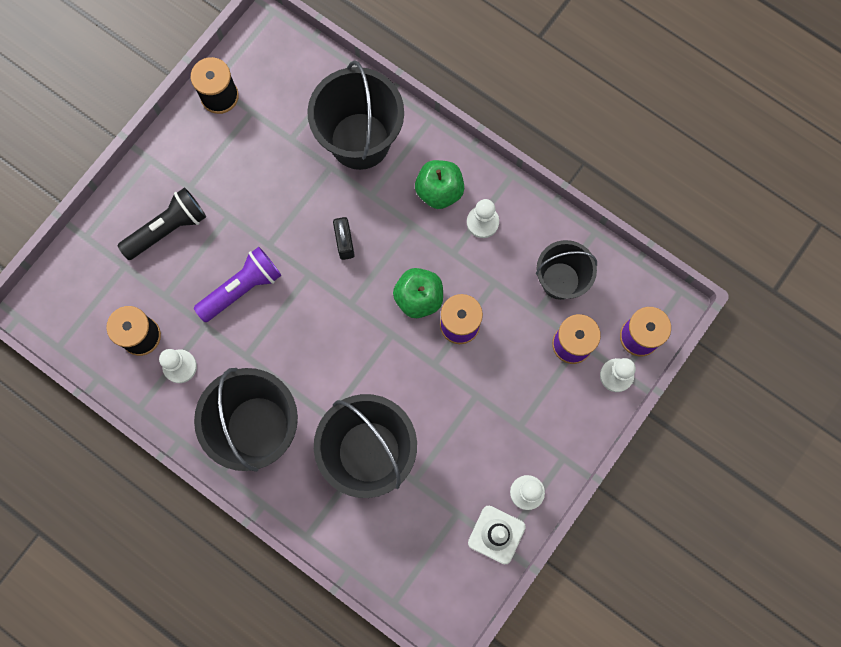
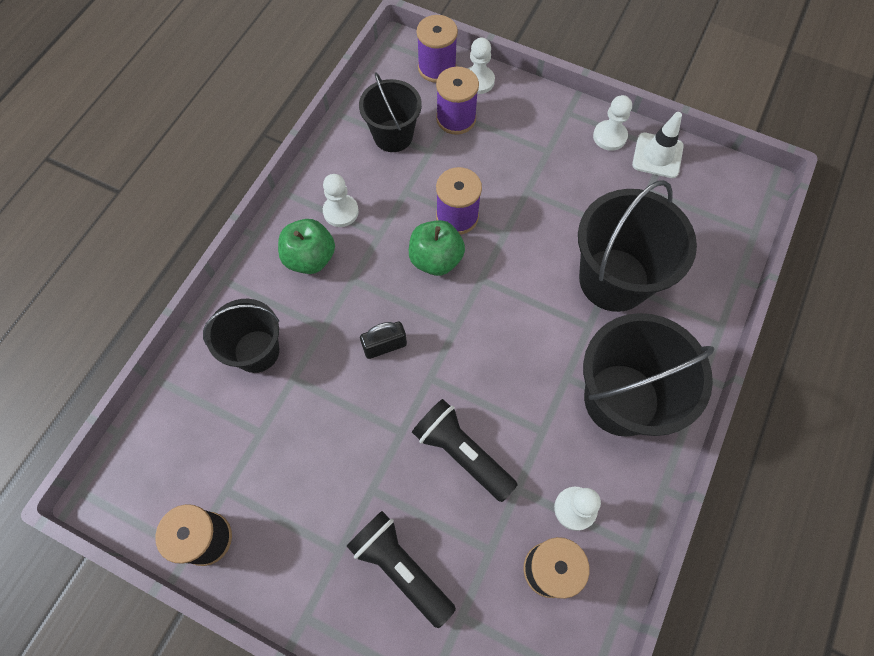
camera: 100 degrees left, 10 degrees down
(242, 288) = (461, 453): purple flashlight -> black flashlight
(360, 141) = (256, 351): black bucket -> black bucket, size x0.62

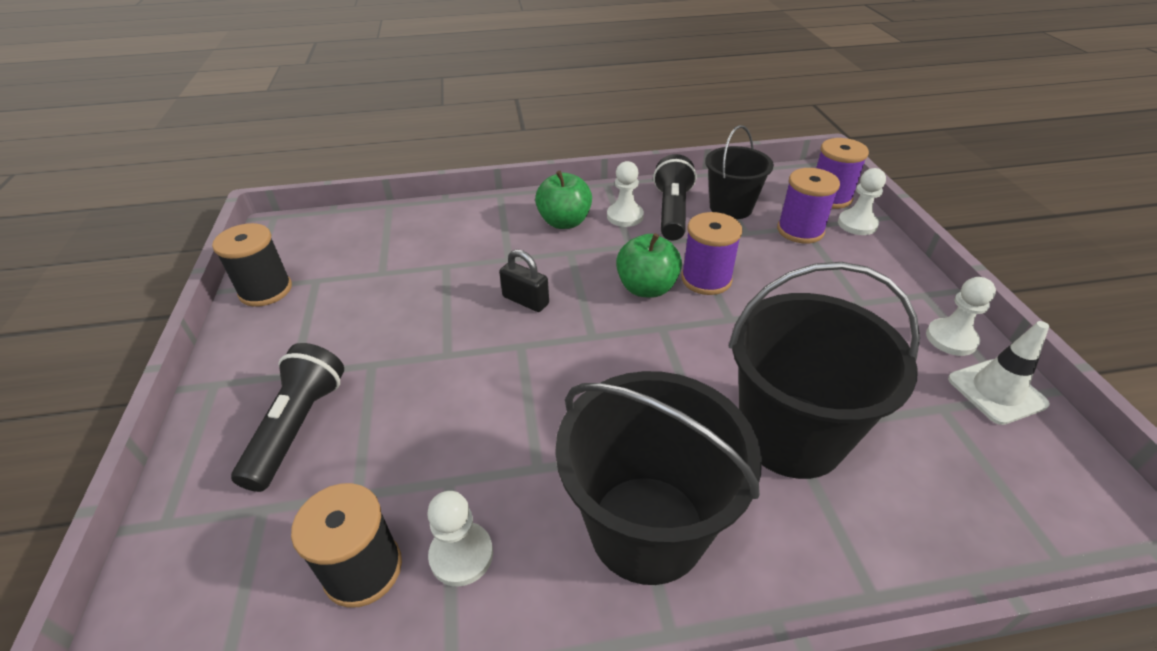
camera: 55 degrees right, 25 degrees down
(256, 351) = (454, 236): black bucket -> none
(461, 453) = (457, 410): black flashlight -> black flashlight (672, 212)

